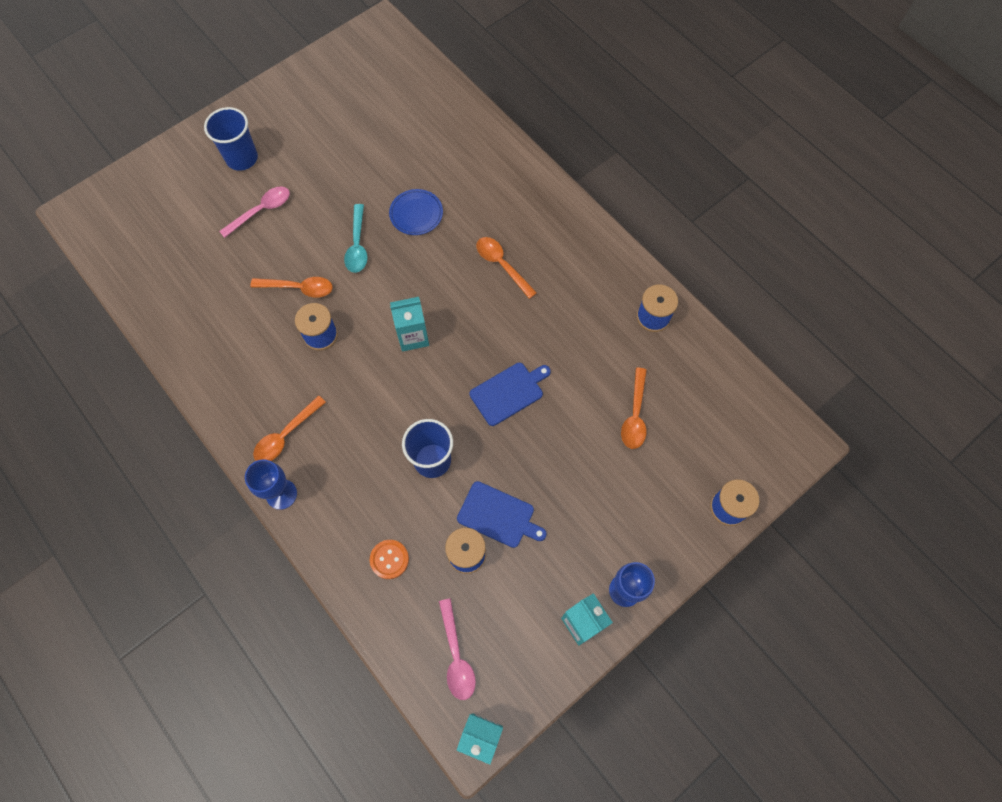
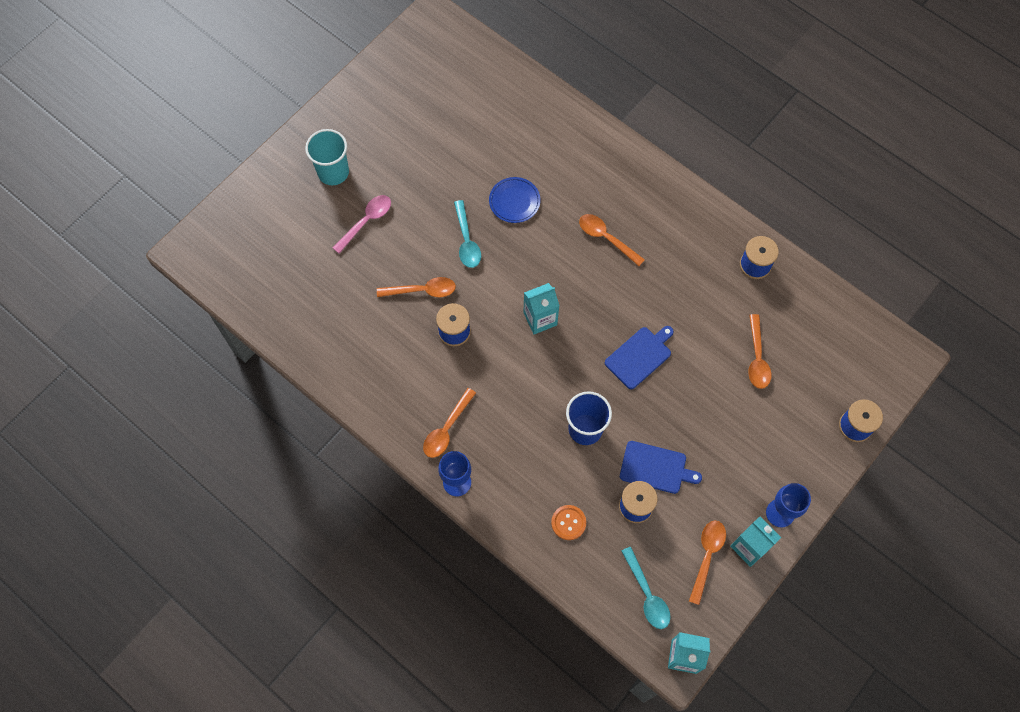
camera: 10 degrees left, 0 degrees up
(242, 158) = (333, 172): blue cup -> turquoise cup
(456, 656) = (647, 594): pink spoon -> turquoise spoon
(532, 625) = (707, 556): none -> orange spoon

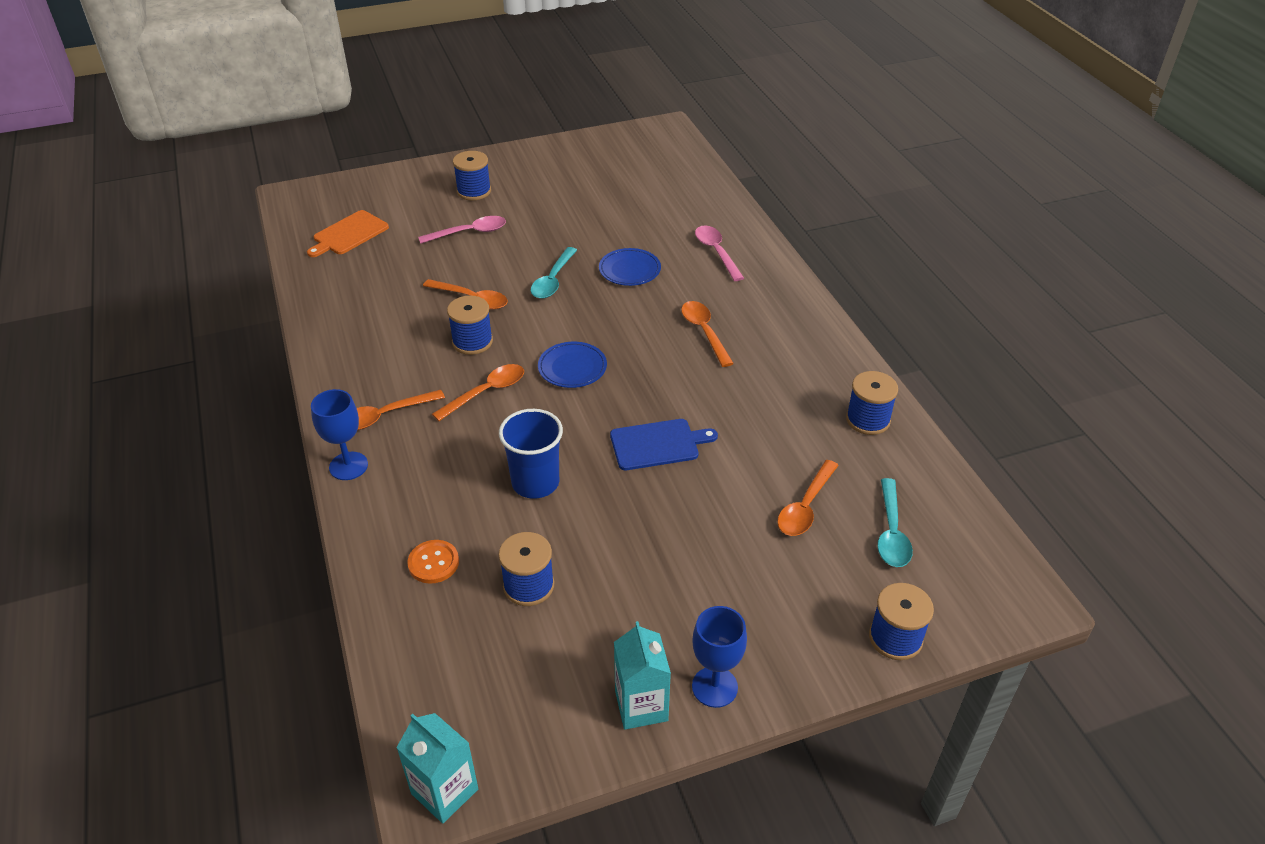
camera: 30 degrees right, 25 degrees down
(273, 271) = (349, 234): none -> orange cutting board
(333, 172) = (474, 191): turquoise cup -> blue spool
(540, 319) = (572, 367): turquoise carton -> blue plate
(564, 151) = (716, 252): none -> pink spoon
(647, 594) = (460, 689): turquoise spoon -> turquoise spoon (891, 532)
(655, 468) = (587, 558): blue cutting board -> none
(707, 556) = (574, 686): orange spoon -> orange spoon (486, 392)

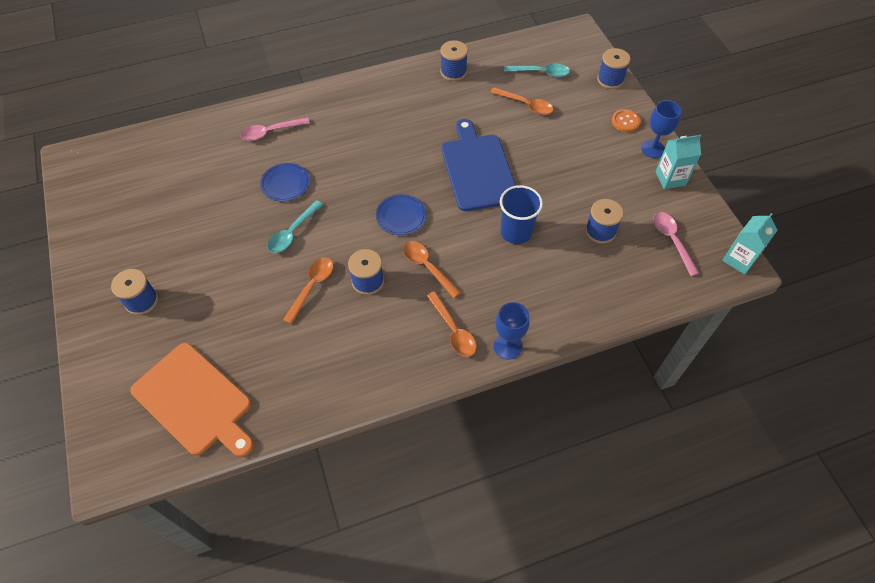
camera: 90 degrees left, 15 degrees up
(349, 234) = (195, 401): orange cutting board -> orange cutting board, size x1.68
(433, 563) = (589, 282): orange button -> orange button (625, 121)
(469, 233) = (212, 298): pink spoon -> pink spoon (672, 240)
(553, 280) = (292, 232): turquoise spoon -> turquoise spoon turned 105 degrees clockwise
(657, 444) = (478, 169): blue cutting board -> blue cutting board, size x1.68
(704, 332) = (365, 142): orange spoon -> none

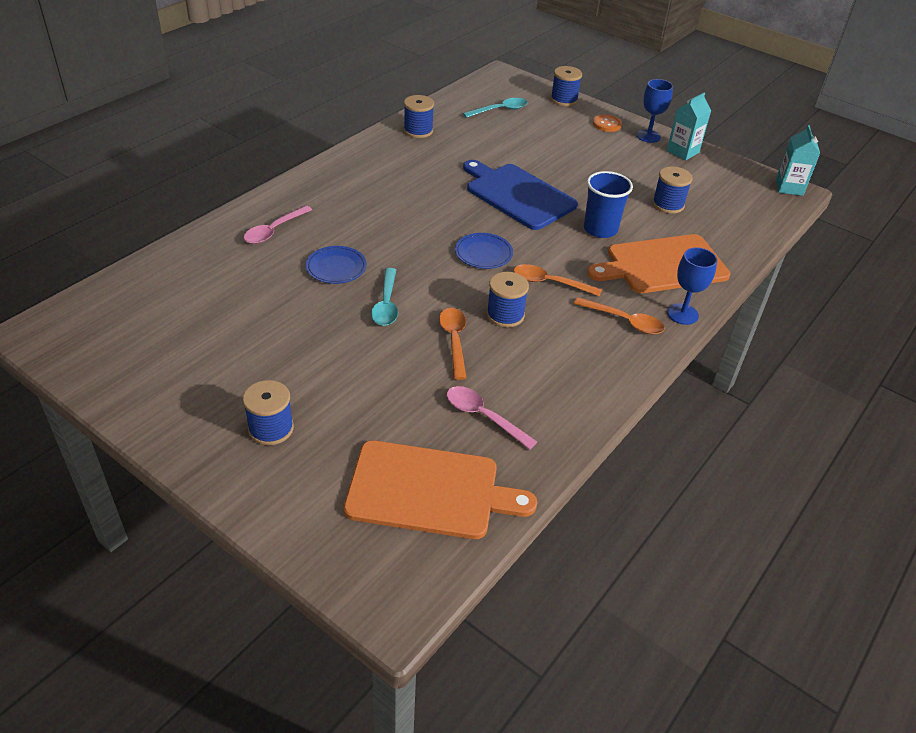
camera: 35 degrees left, 15 degrees down
(525, 105) = (510, 136): orange spoon -> none
(536, 291) = (663, 265): none -> orange cutting board
(672, 240) = (728, 192): pink spoon -> pink spoon (483, 417)

